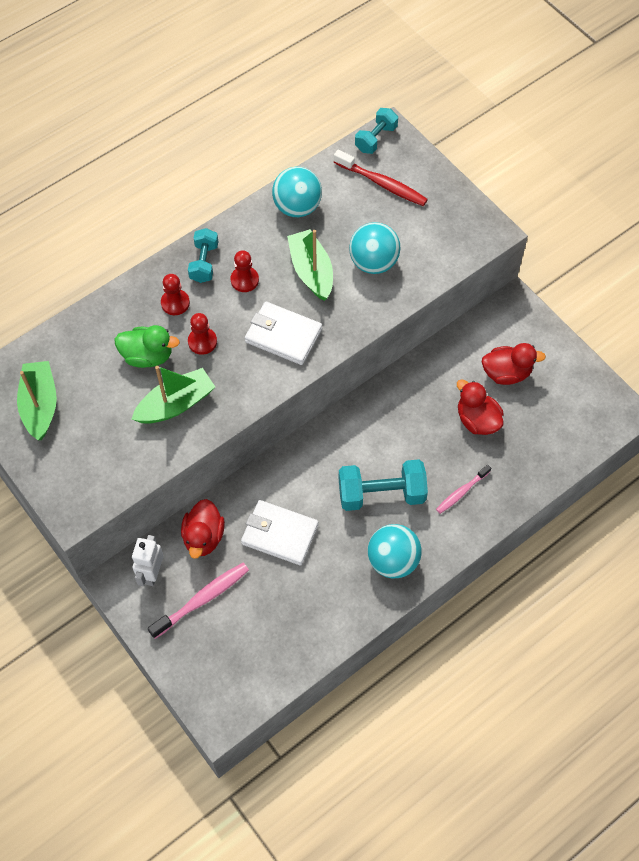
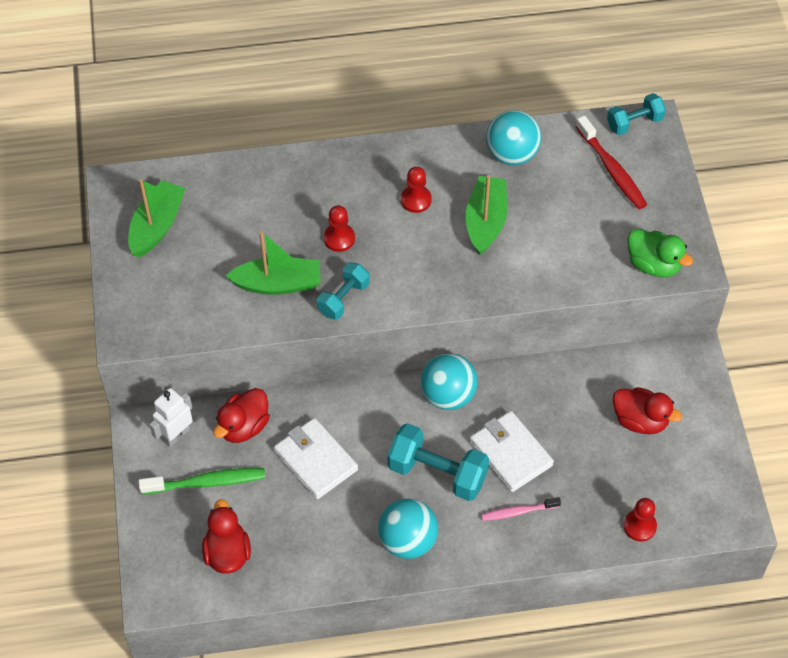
camera: 30 degrees right, 5 degrees down
(148, 356) = (280, 228): green duck -> green duck (653, 265)
(175, 303) = (337, 191): red pawn -> red pawn (639, 526)
(202, 599) = (207, 482): pink toothbrush -> green toothbrush
(204, 263) = (388, 166): turquoise dumbbell -> turquoise dumbbell (343, 299)
(283, 335) = (419, 269): white wallet -> white wallet (511, 453)
(373, 262) = (552, 241): turquoise ball -> turquoise ball (448, 395)
(477, 420) = (579, 451): red duck -> red duck (227, 553)

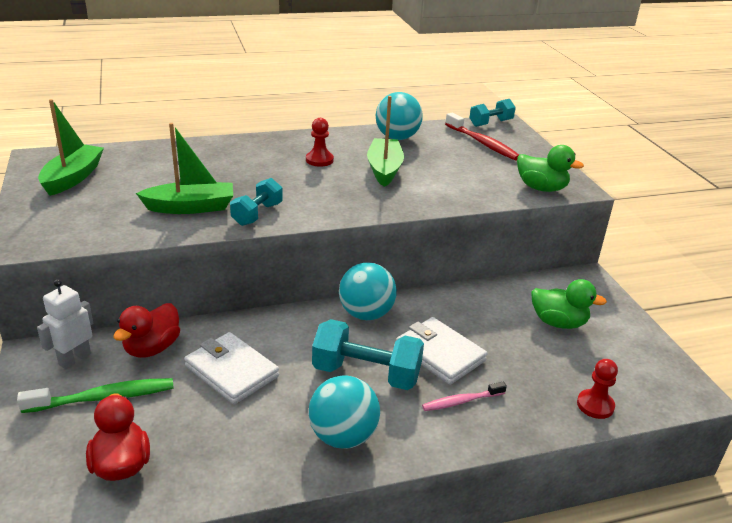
camera: 10 degrees left, 25 degrees down
(339, 238) = (251, 181): red pawn -> none
(640, 420) = (558, 322): red duck -> green duck

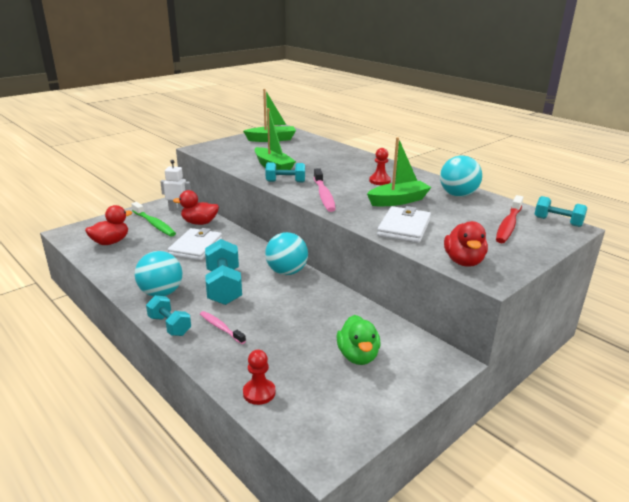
camera: 65 degrees right, 5 degrees down
(329, 204) = (324, 195): none -> pink toothbrush
(433, 445) = (170, 325): none -> turquoise dumbbell
(440, 354) = (267, 308): white wallet -> white wallet (404, 228)
(541, 188) = (463, 261): green duck -> red duck

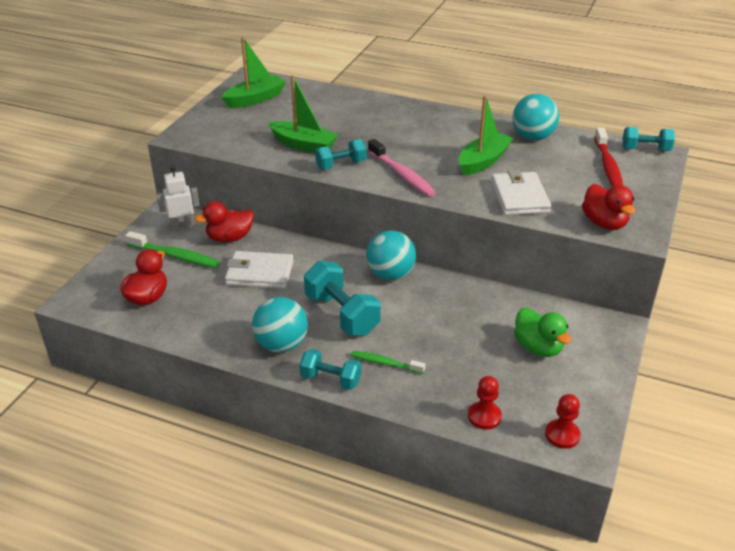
camera: 25 degrees left, 10 degrees up
(196, 247) = (260, 273): white wallet -> white wallet turned 75 degrees counterclockwise
(221, 328) = (385, 363): pink toothbrush -> green toothbrush
(379, 181) = (440, 137): red pawn -> red pawn (562, 435)

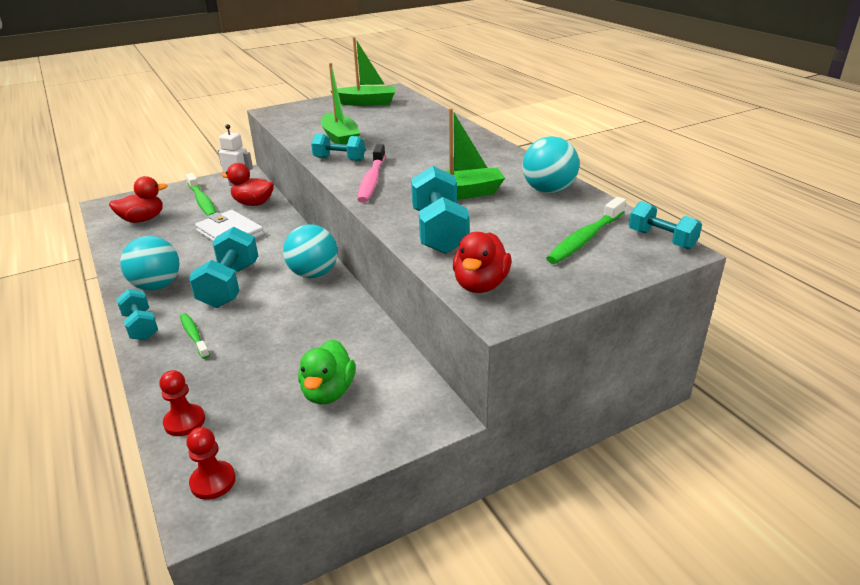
camera: 40 degrees right, 5 degrees down
(519, 197) = (439, 231): white wallet -> turquoise dumbbell
(608, 166) = (585, 239): red toothbrush -> green toothbrush

